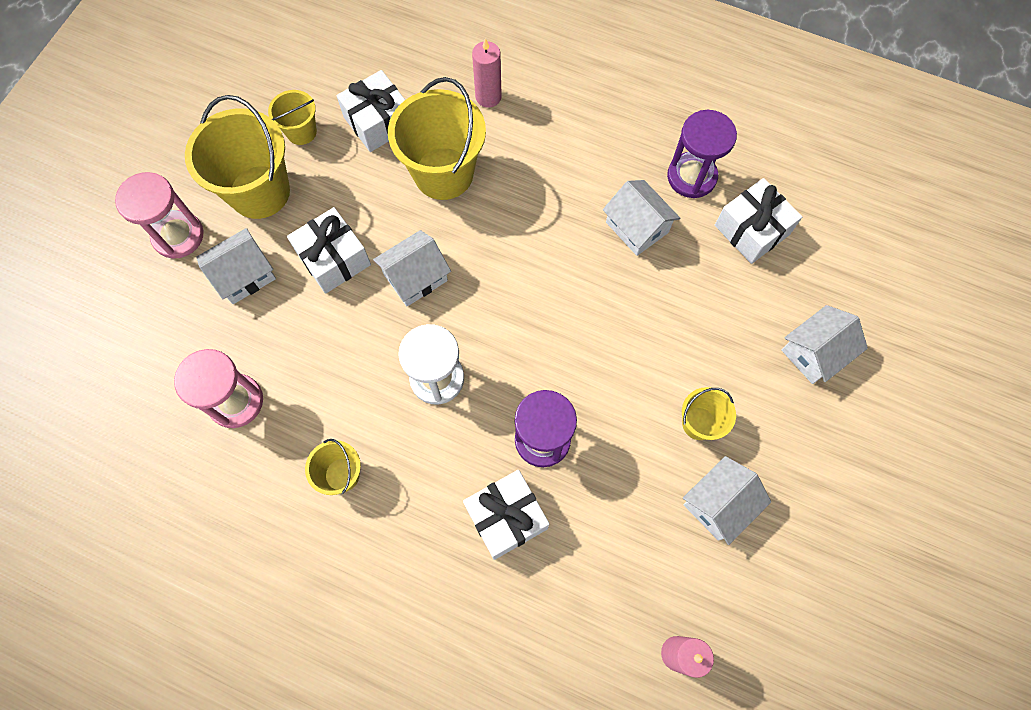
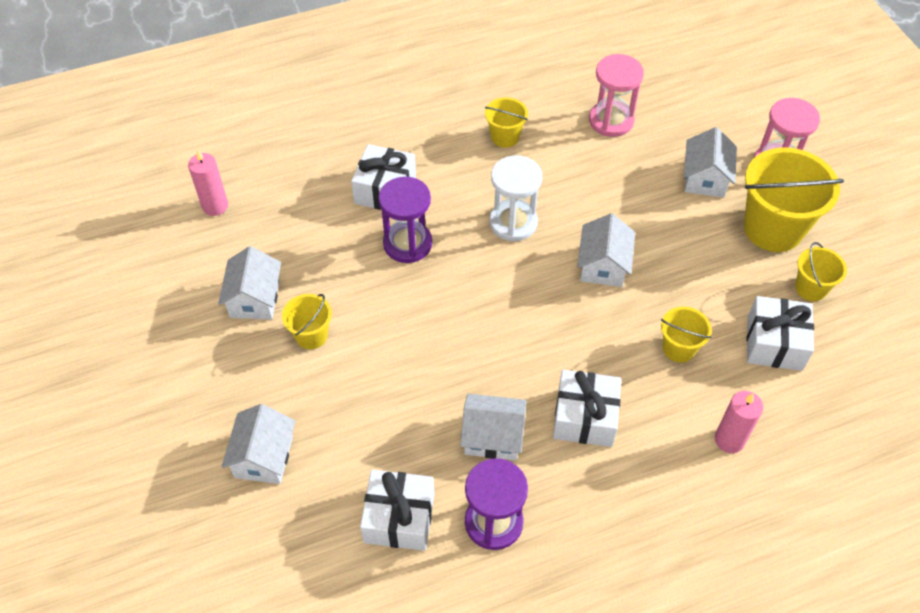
camera: 135 degrees right, 15 degrees down
(334, 259) = (668, 231): white gift -> white gift (585, 417)
(443, 173) = (678, 348): yellow bucket -> yellow bucket, size x0.51

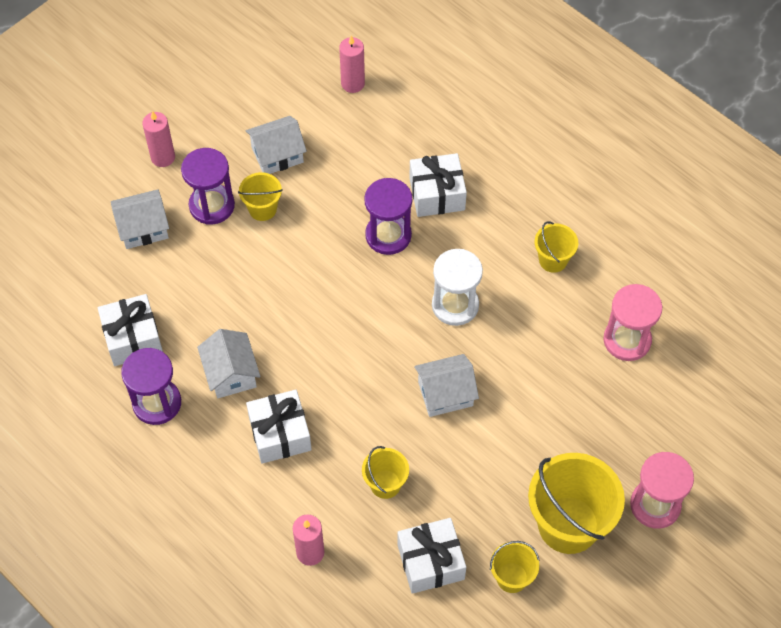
camera: 65 degrees right, 5 degrees up
(185, 404) = (163, 157): none -> pink candle
(277, 380) = (212, 205): none -> purple hourglass
(705, 178) = (599, 446): white house -> none

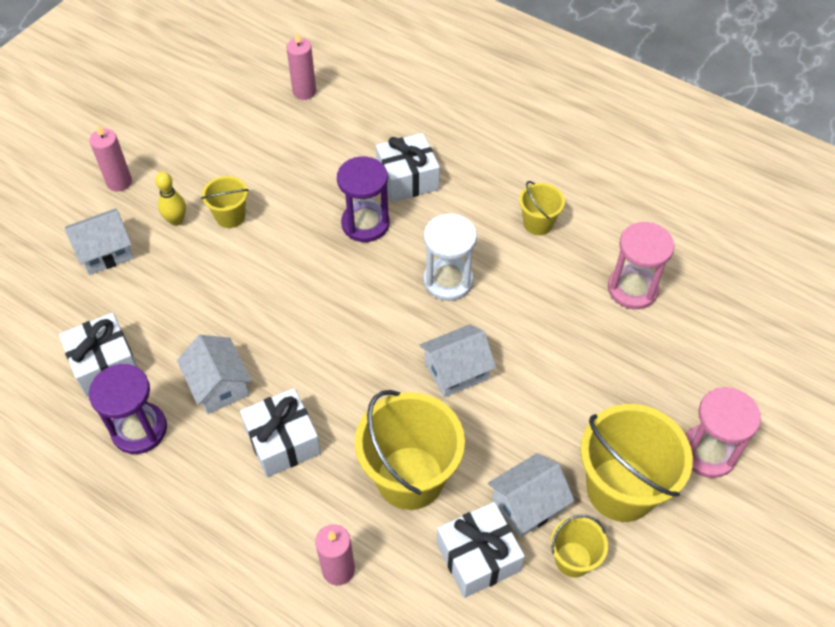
camera: 10 degrees left, 5 degrees down
(212, 205) = (176, 220): purple hourglass -> yellow bowling pin
(277, 155) = (238, 164): white house -> white house (527, 504)
(385, 484) = (410, 477): yellow bucket -> yellow bucket, size x1.95

